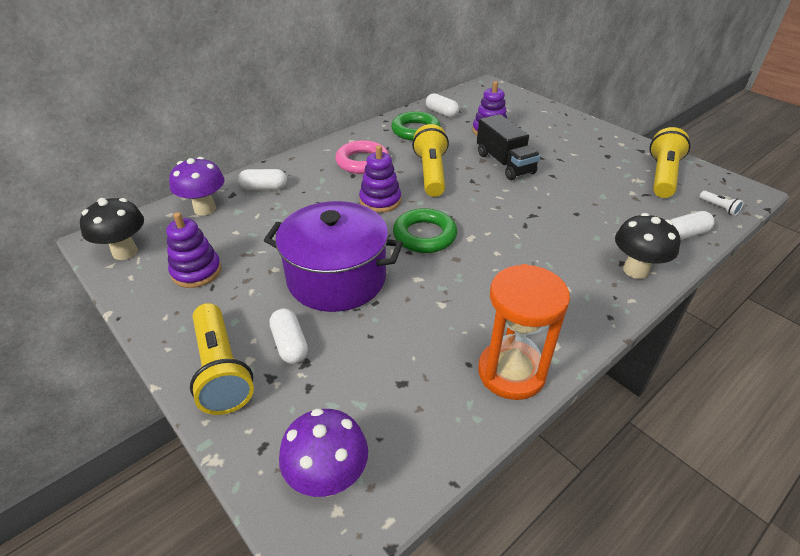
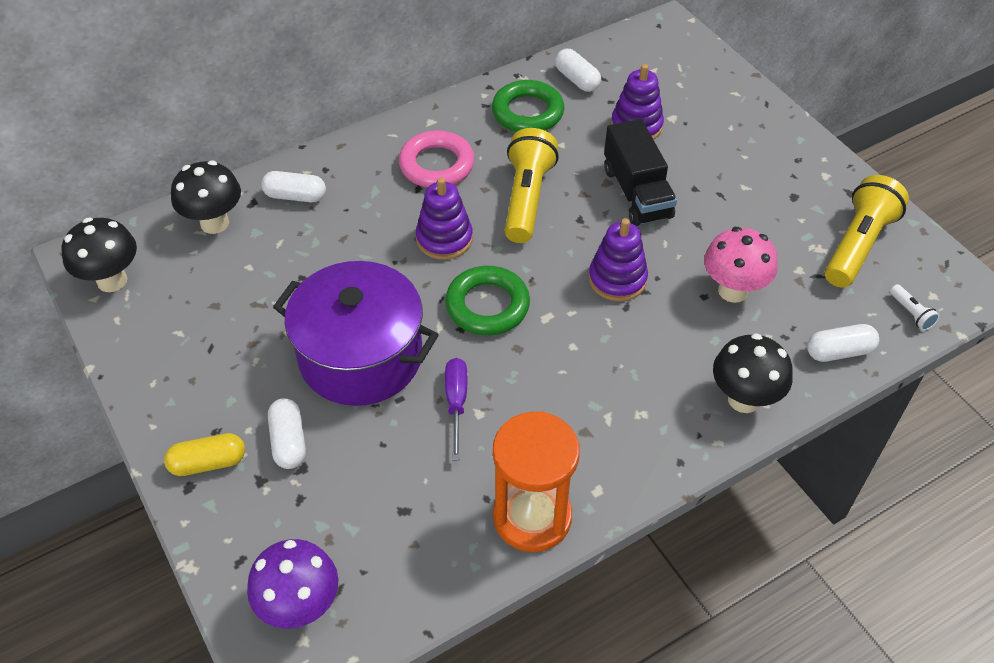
camera: 10 degrees right, 10 degrees up
(196, 271) = (194, 322): purple stacking toy -> purple stacking toy (617, 279)
(205, 209) = (214, 223): purple mushroom -> black mushroom
(221, 370) = (208, 463): yellow flashlight -> yellow capsule
(421, 299) = (456, 403): none -> purple screwdriver
(594, 208) = (733, 291): none -> pink mushroom

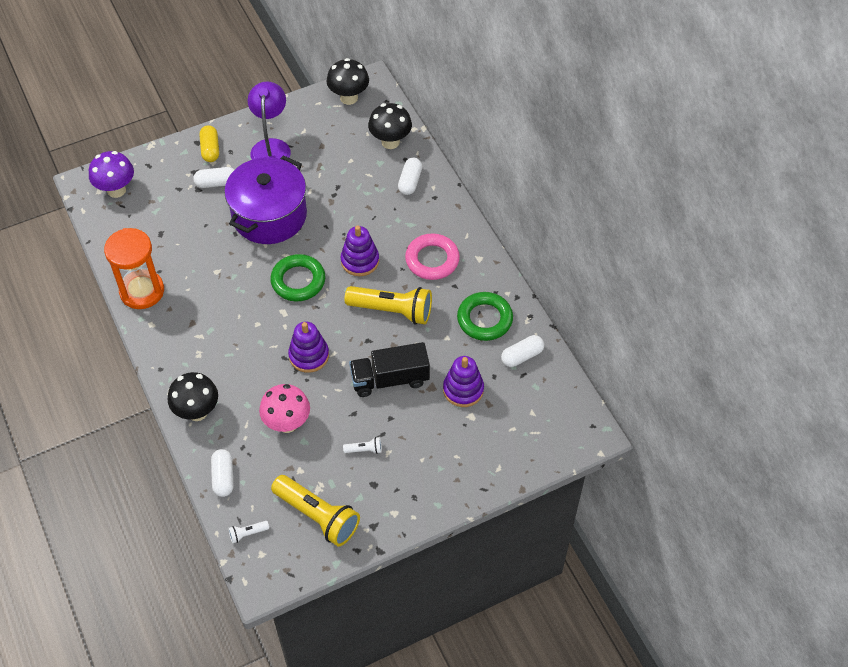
camera: 95 degrees right, 5 degrees up
(211, 372) = (271, 147): none -> purple lamp
(456, 403) = (226, 260): purple screwdriver -> none
(748, 209) = (364, 449): none -> white flashlight

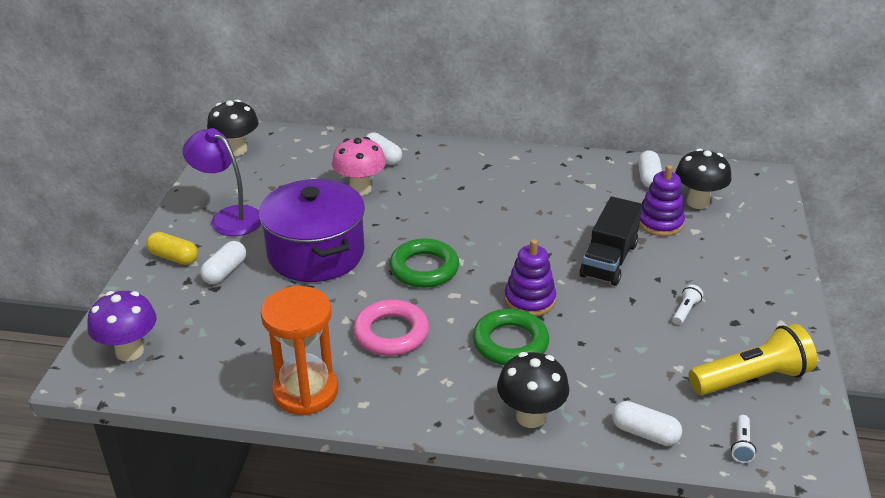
camera: 55 degrees left, 20 degrees down
(287, 423) = (607, 351): pink mushroom -> pink mushroom (360, 189)
(360, 261) = (443, 221): purple stacking toy -> none
(390, 142) = (322, 149): black mushroom -> black mushroom (698, 202)
(392, 310) = (525, 226): yellow flashlight -> none
(432, 260) = (489, 181): pink ring -> pink ring (391, 333)
(484, 319) = (588, 180): green ring -> green ring (510, 343)

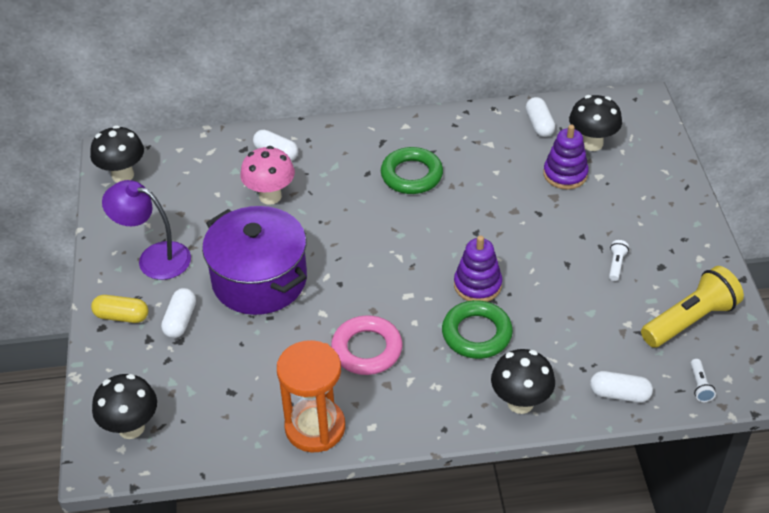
camera: 15 degrees left, 10 degrees up
(129, 351) = (131, 427): purple mushroom -> black mushroom
(424, 268) = (369, 273): green ring -> green ring (411, 175)
(609, 260) = (533, 226): black truck -> none

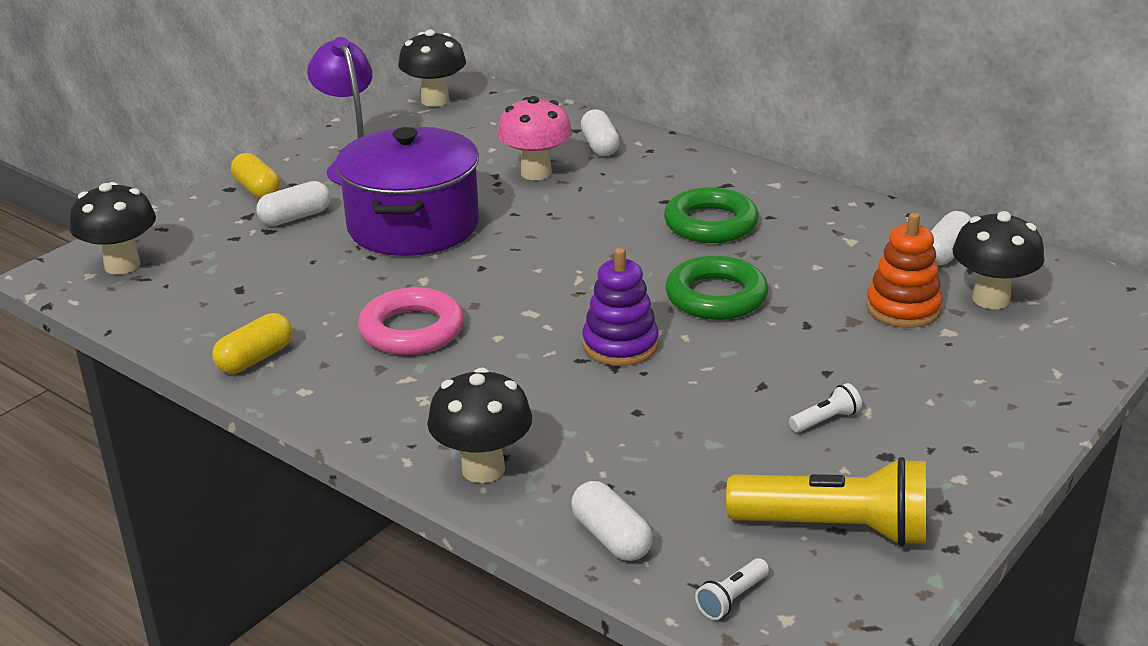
camera: 45 degrees right, 15 degrees down
(315, 427) = (255, 358): orange hourglass -> yellow capsule
(476, 334) = (544, 383): green ring -> green ring (716, 296)
(565, 174) = (903, 309): purple stacking toy -> orange stacking toy

